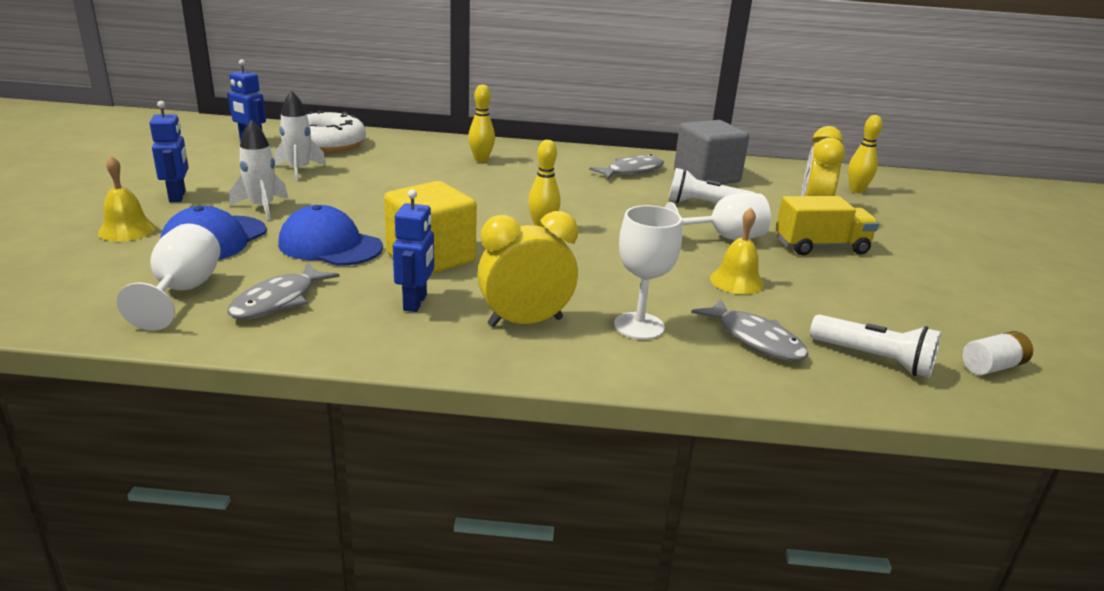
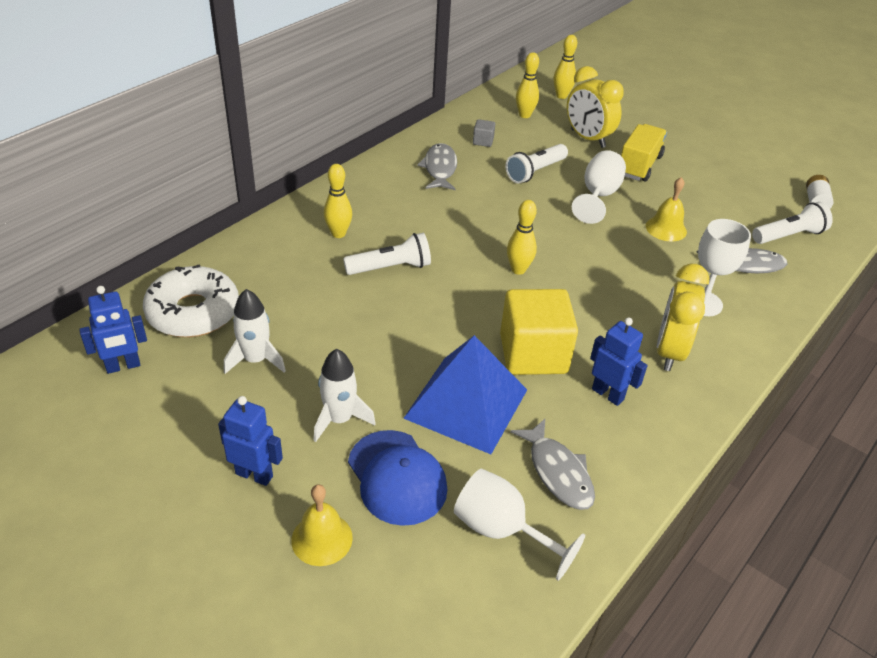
camera: 55 degrees left, 15 degrees up
(330, 245) = (466, 403): blue cap -> blue pyramid
(466, 184) = (391, 268): none -> white flashlight
(706, 177) = (483, 141): grey cube -> grey cube, size x0.41
(786, 183) = (524, 115): none -> yellow bowling pin

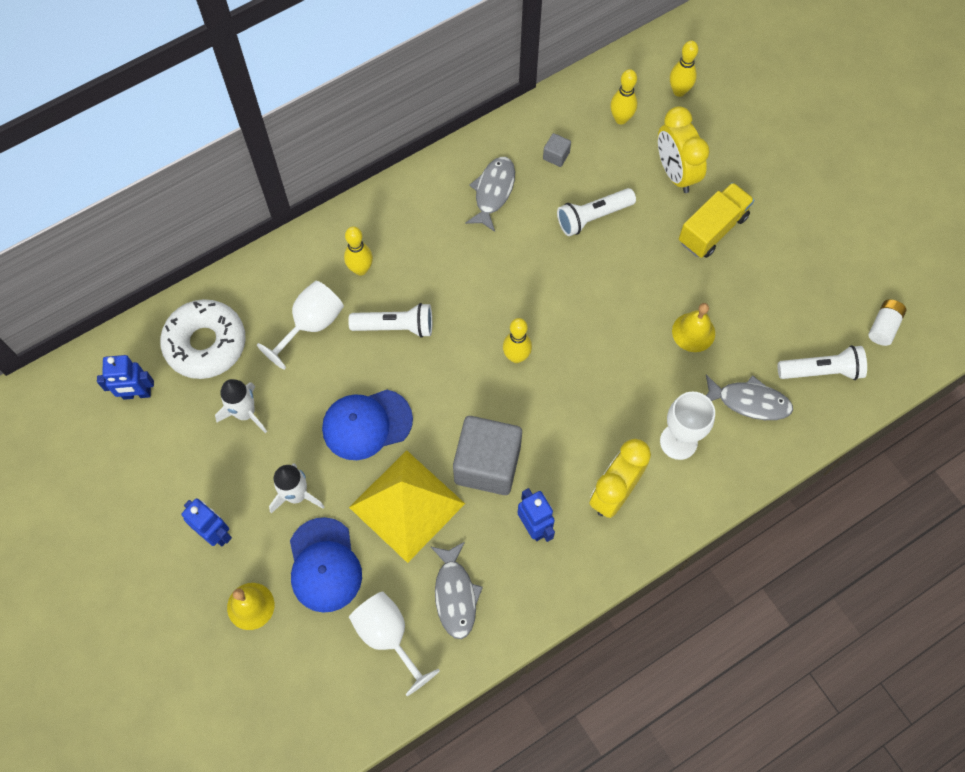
camera: 20 degrees right, 25 degrees up
(393, 345) = (367, 424): none -> blue cap
(466, 403) = (407, 505): blue pyramid -> yellow pyramid
(533, 354) = (487, 464): yellow cube -> grey cube
(598, 196) = (644, 268): white goblet -> white goblet (311, 325)

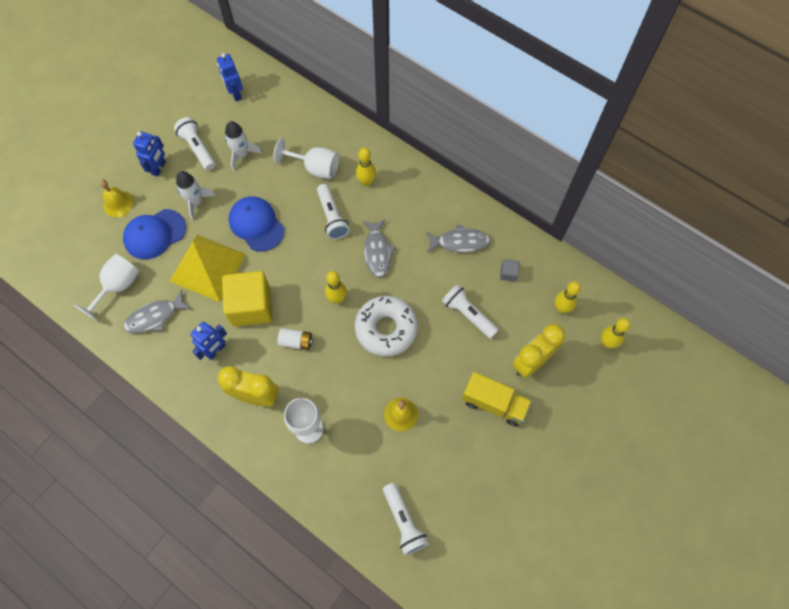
camera: 70 degrees right, 0 degrees up
(206, 344) = (281, 116): white donut -> white donut (386, 329)
(207, 470) = (198, 148): none -> white flashlight
(487, 464) = (251, 306): grey cube -> yellow cube
(749, 401) = (358, 472): grey fish -> grey fish (377, 252)
(883, 327) = (461, 563): white battery -> white battery (296, 342)

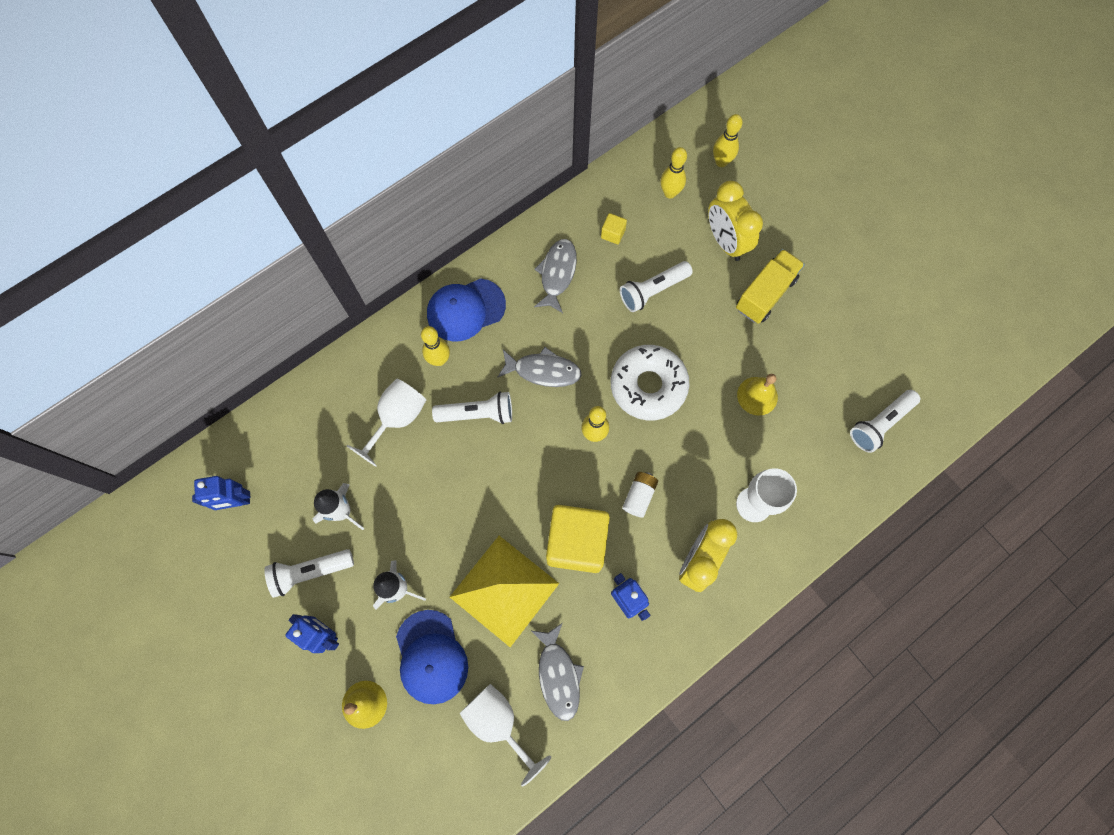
camera: 75 degrees left, 5 degrees up
(256, 224) = (459, 513): blue cap -> blue cap (465, 310)
(403, 521) = (879, 424): white flashlight -> white flashlight turned 150 degrees clockwise
(508, 273) = (613, 234): grey cube -> yellow cube

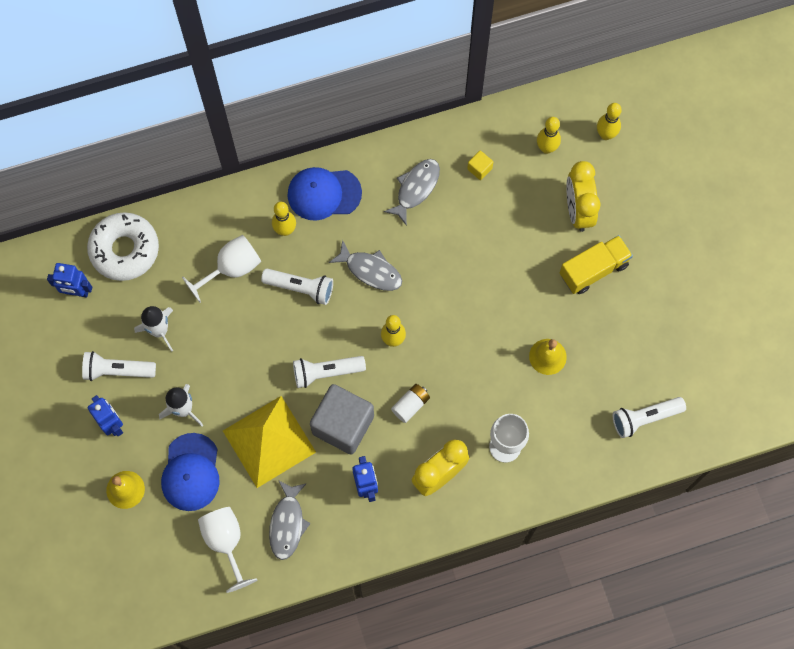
camera: 20 degrees right, 0 degrees up
(576, 543) = (343, 424): yellow cube -> grey cube
(648, 386) = (456, 315): white donut -> white donut (125, 250)
(653, 291) = (494, 232): white flashlight -> white flashlight (326, 372)

